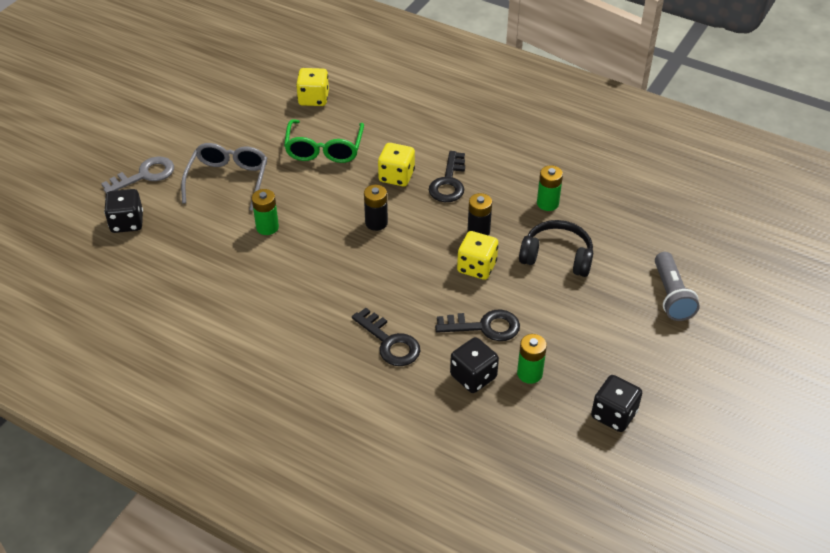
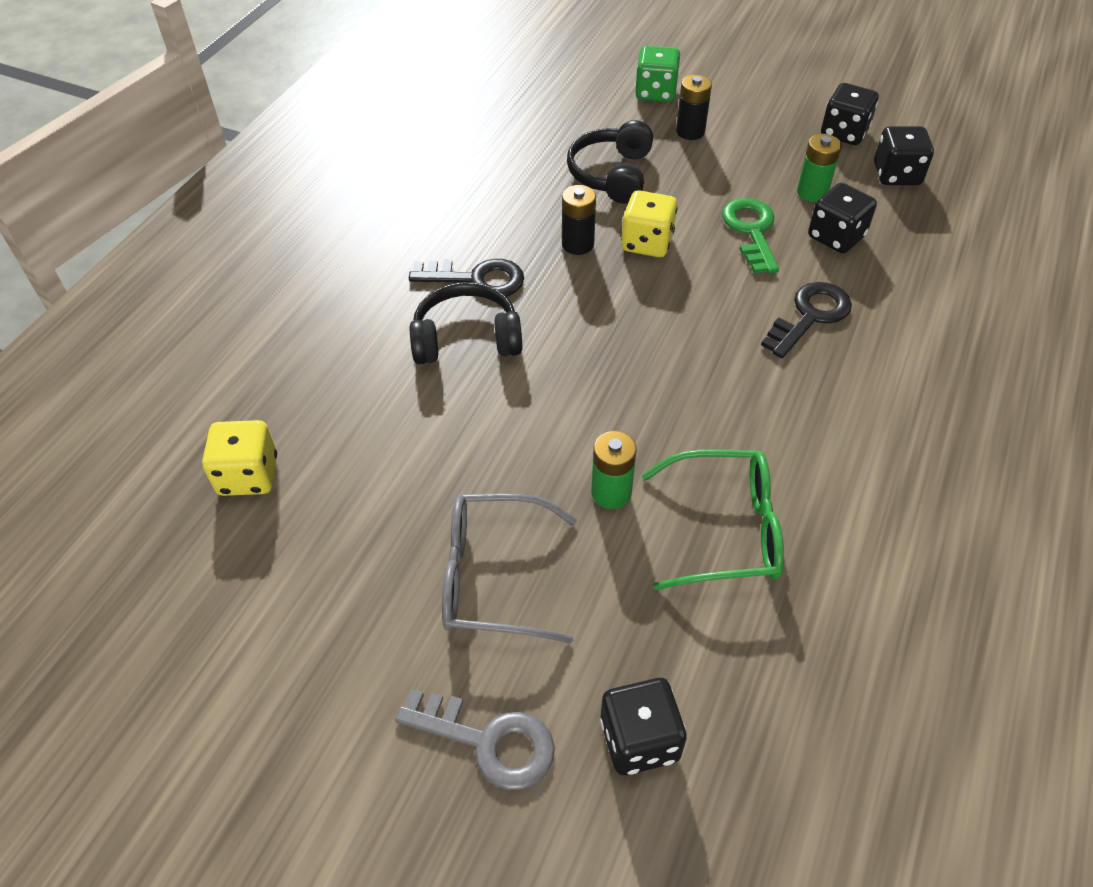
camera: 95 degrees left, 5 degrees up
(145, 175) = (489, 741): grey key -> grey key turned 150 degrees clockwise
(324, 149) = (400, 440): green glasses -> green glasses (726, 529)
(376, 223) = (577, 352): black battery -> black battery (690, 131)
(396, 176) = (466, 338): yellow dice -> black headphones
(485, 327) = (751, 231): black key -> green key
(547, 203) = (512, 184): green battery -> none
(551, 437) = (896, 175): none -> black dice
(671, 296) = (655, 92): grey flashlight -> green dice

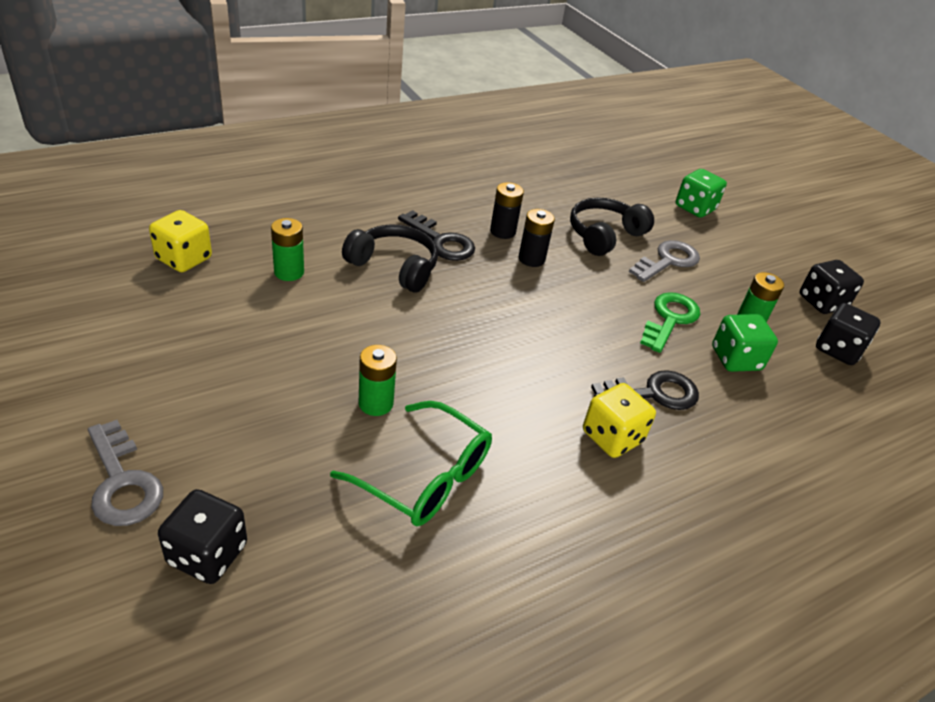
camera: 30 degrees right, 10 degrees down
(374, 415) = (289, 272): none -> green battery
(493, 577) = (243, 398): grey glasses -> none
(647, 243) = (581, 284): yellow dice -> yellow dice (612, 437)
(690, 131) = (694, 241): black battery -> black battery (502, 231)
(691, 168) = (668, 261): none -> grey key
(836, 237) = (736, 359): black dice -> green dice

